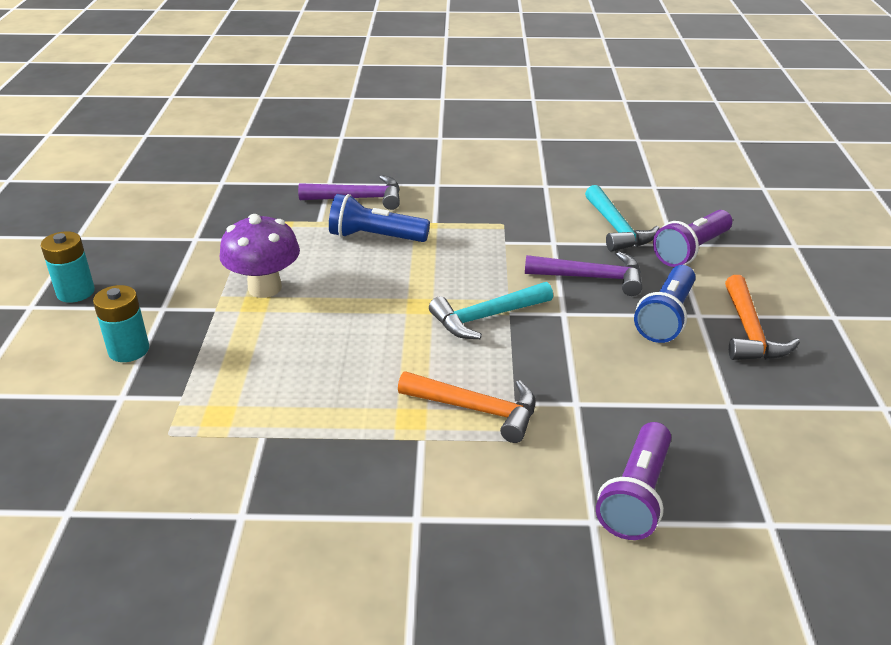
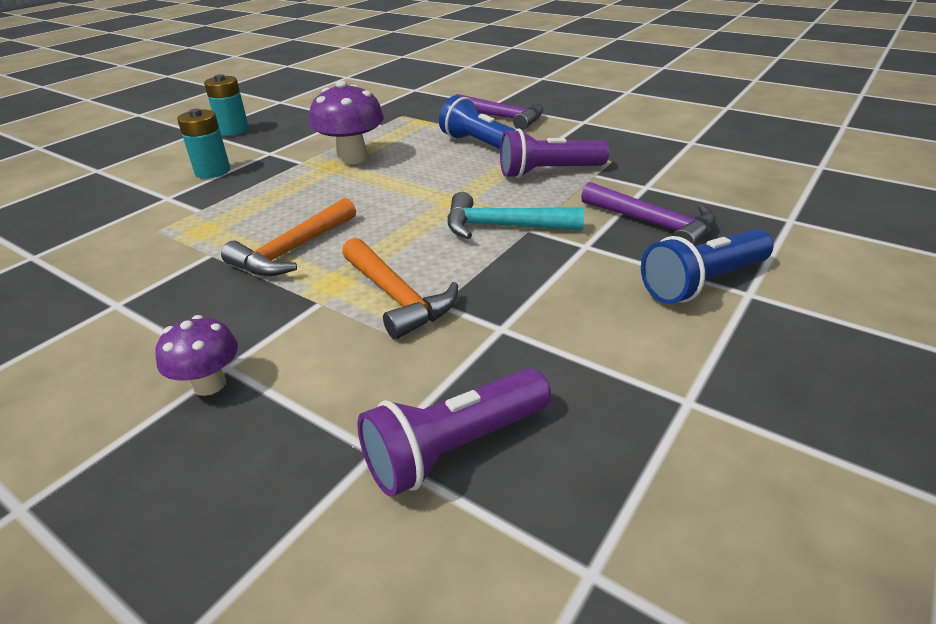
camera: 35 degrees right, 0 degrees up
(423, 536) = (209, 384): none -> purple mushroom
(617, 229) = (732, 191): turquoise hammer -> none
(691, 250) = (807, 231): purple flashlight -> purple flashlight (548, 172)
(750, 332) = (804, 332): orange hammer -> orange hammer (292, 251)

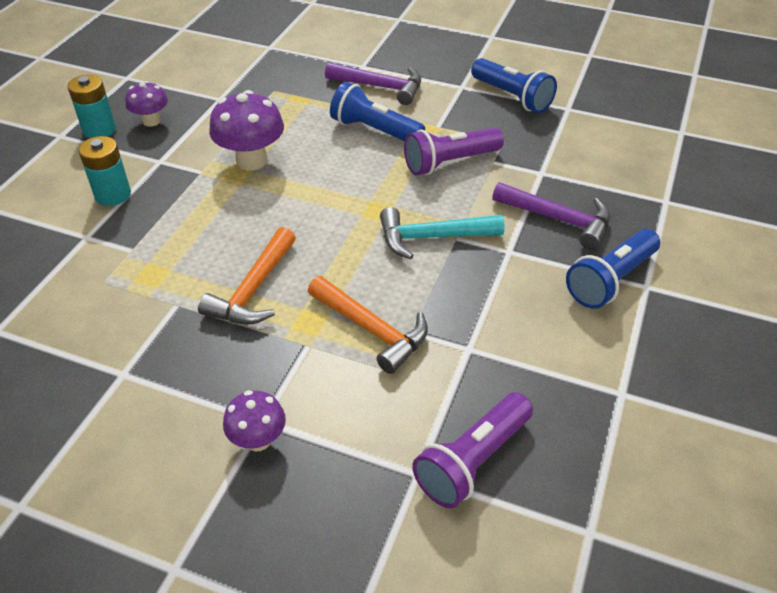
camera: 15 degrees left, 10 degrees up
(281, 128) = (151, 121): none -> purple mushroom
(633, 131) = (512, 97): none -> blue flashlight

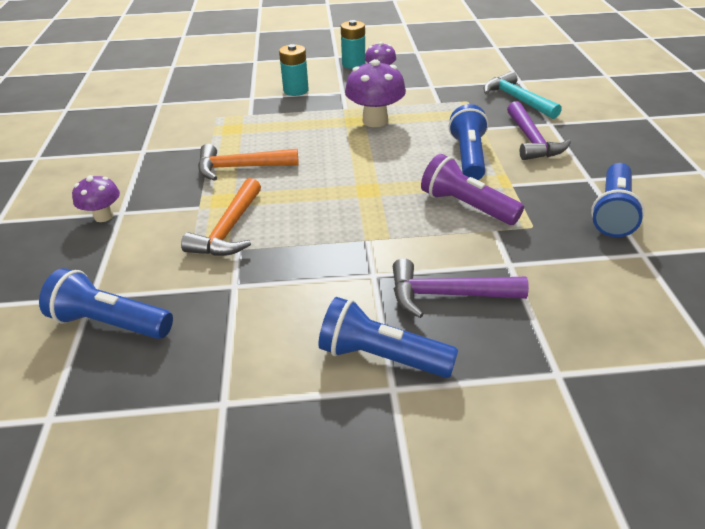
camera: 65 degrees right, 5 degrees down
(431, 237) = (356, 226): turquoise hammer -> turquoise hammer (516, 99)
(472, 461) = (110, 322): purple flashlight -> blue flashlight
(558, 219) = (446, 295): purple hammer -> purple hammer turned 90 degrees clockwise

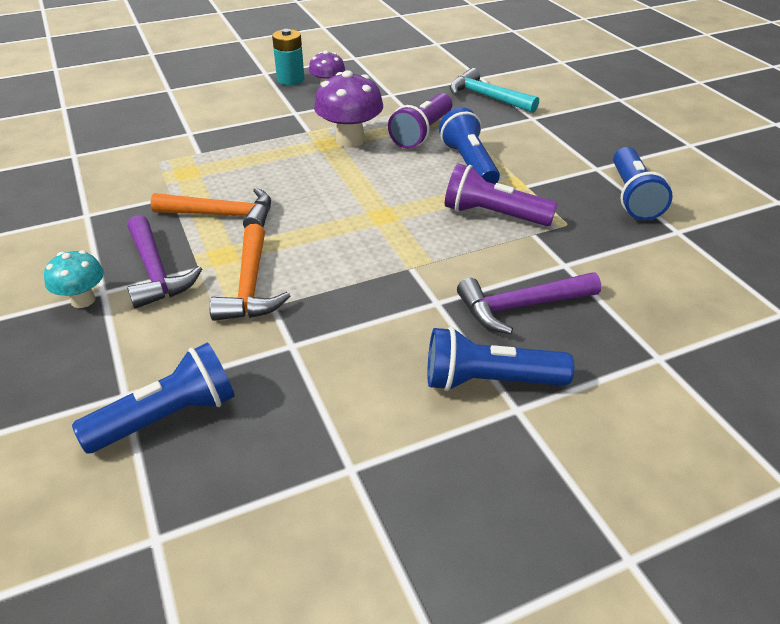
camera: 20 degrees left, 0 degrees up
(104, 216) = (83, 300): purple mushroom -> turquoise mushroom
(110, 322) = (168, 417): blue flashlight -> blue flashlight turned 150 degrees clockwise
(240, 167) = (223, 215): orange hammer -> orange hammer turned 150 degrees counterclockwise
(296, 90) = (239, 118): turquoise battery -> none
(440, 123) = (422, 133): none -> purple flashlight
(532, 140) = (523, 138): purple hammer -> purple hammer (156, 272)

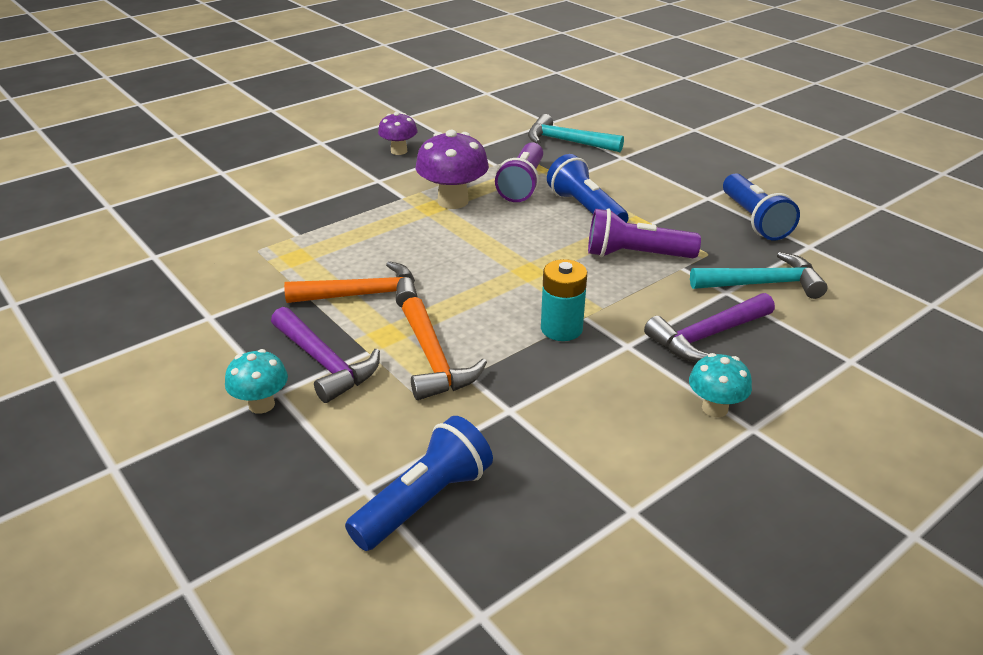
camera: 15 degrees left, 5 degrees down
(290, 79) = (353, 146): turquoise battery -> turquoise battery (561, 329)
(489, 381) = (714, 408): blue flashlight -> turquoise mushroom
(607, 263) = (763, 284): none -> turquoise hammer

